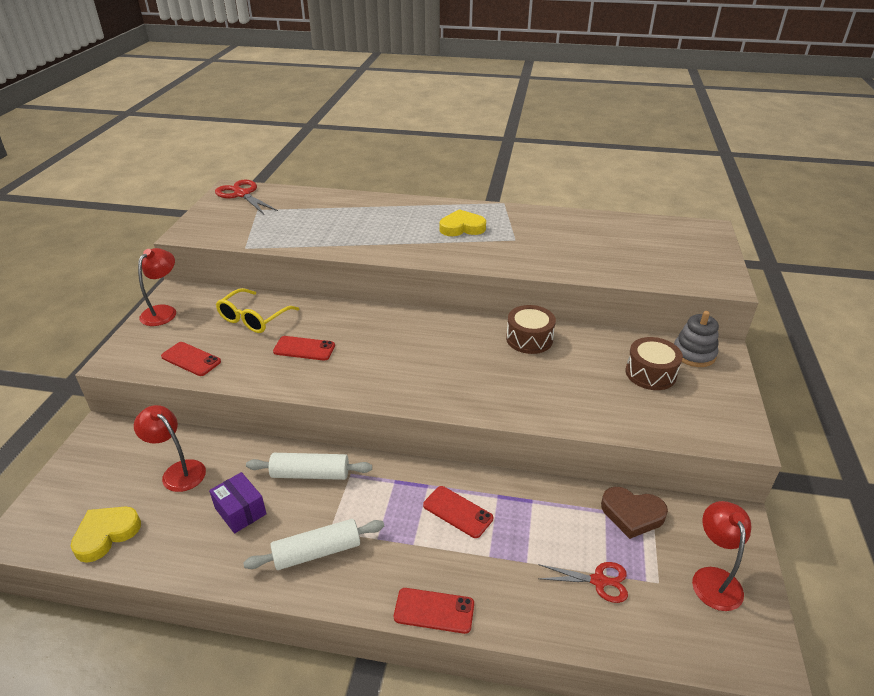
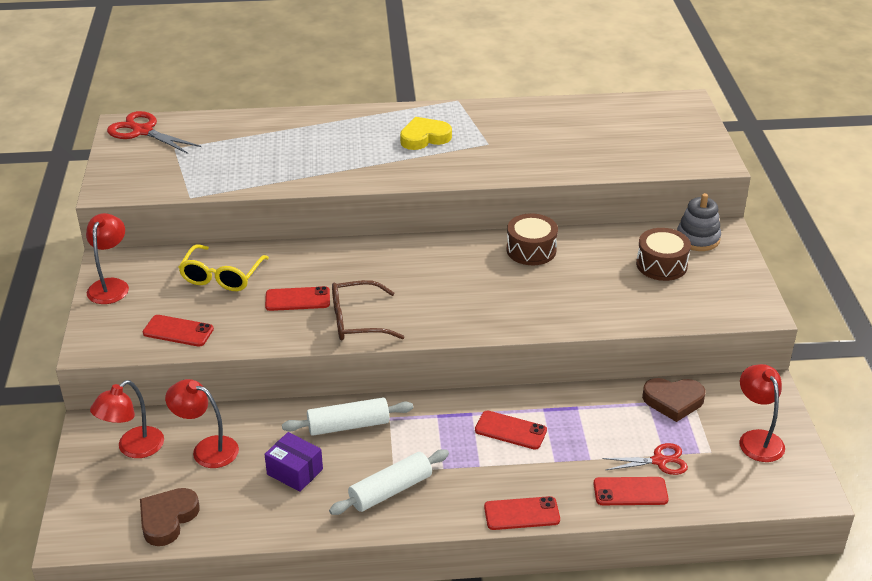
camera: 15 degrees left, 0 degrees up
(106, 534) = (167, 519): yellow heart -> brown heart
(120, 457) = (133, 448): none -> red lamp
(344, 377) = (357, 321): none -> brown glasses
(557, 611) = (630, 492): none -> red phone

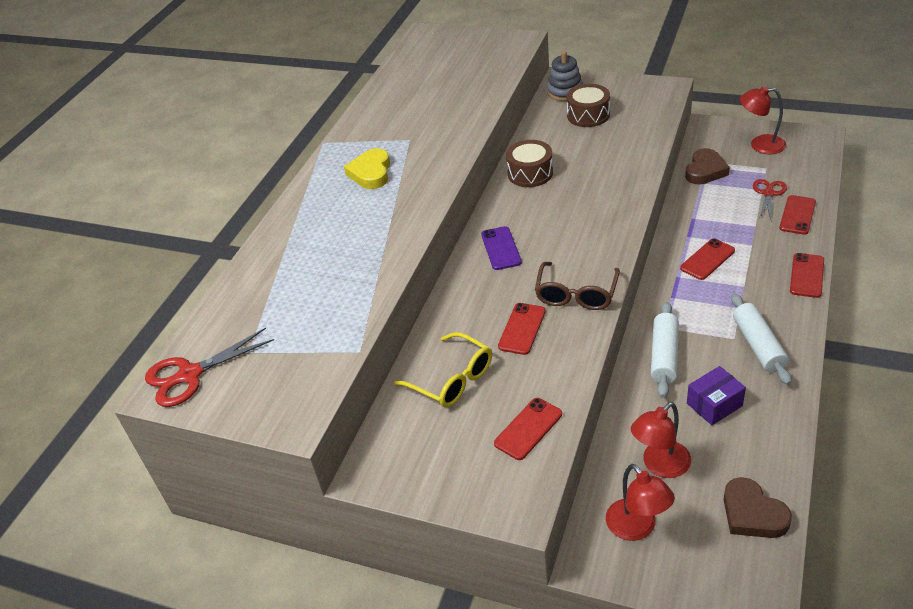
camera: 60 degrees left, 5 degrees up
(111, 285) = (414, 478): red lamp -> none
(403, 260) = (501, 248): none -> purple phone

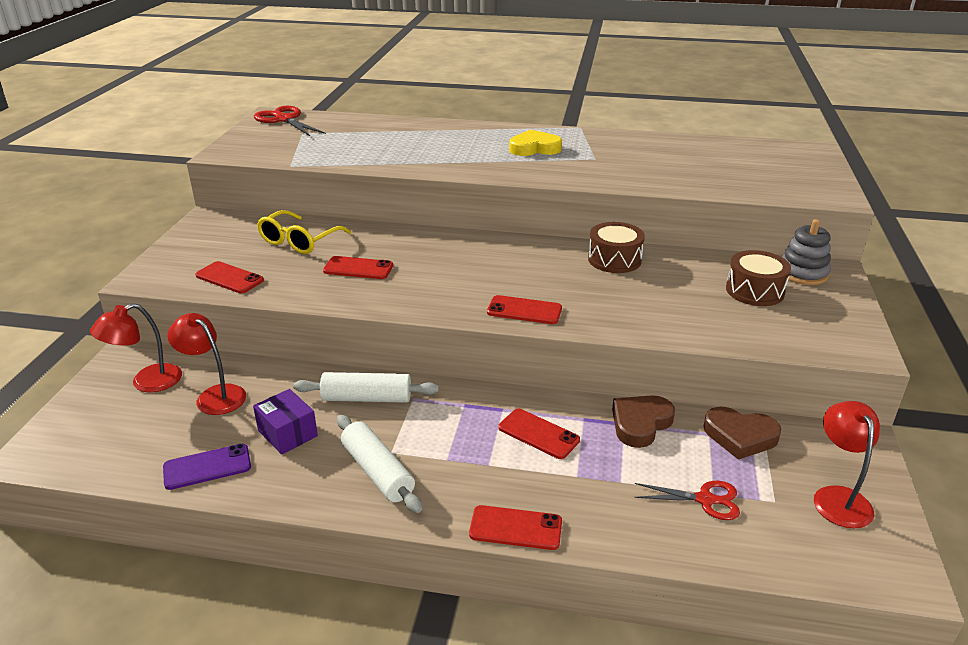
camera: 75 degrees right, 10 degrees down
(501, 248) = (479, 251): purple phone -> purple phone (207, 467)
(576, 294) = (405, 294): brown glasses -> none
(752, 513) = (133, 455): brown heart -> brown heart (640, 423)
(758, 345) = (378, 472): white rolling pin -> white rolling pin turned 75 degrees clockwise
(797, 215) = (658, 529): red phone -> red phone (524, 310)

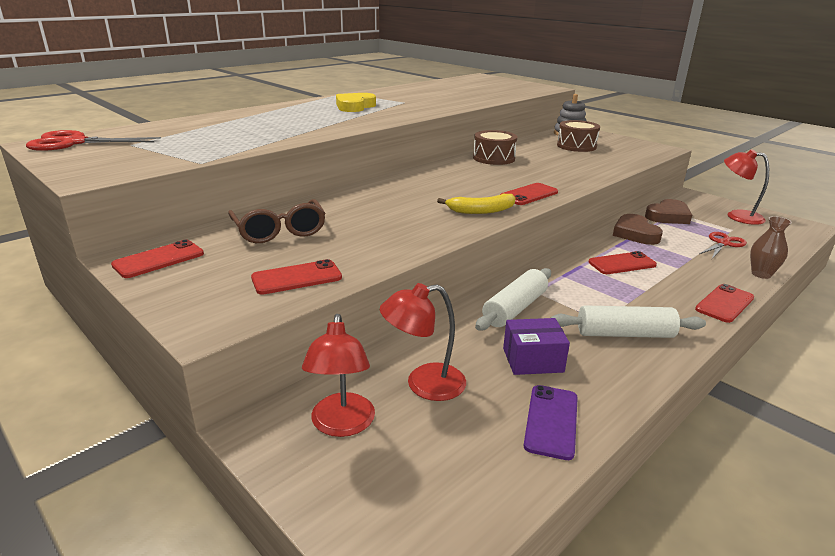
camera: 55 degrees left, 5 degrees down
(299, 241) = (279, 231): yellow glasses -> brown glasses
(358, 268) = (378, 223): red phone -> red phone (159, 259)
(445, 301) = (481, 211): none -> yellow banana
(639, 548) = (761, 274): none -> brown vase

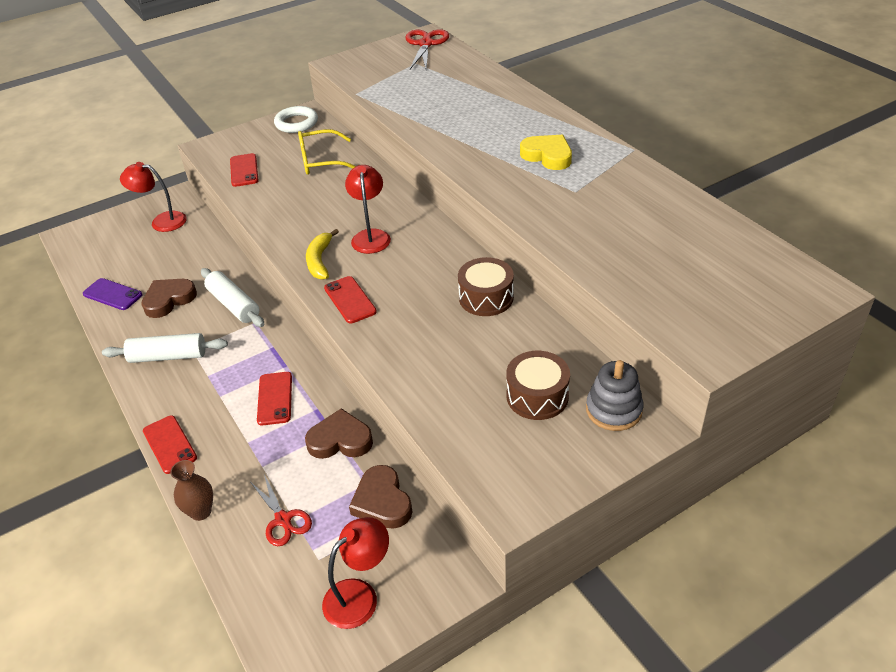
camera: 105 degrees right, 15 degrees up
(159, 259) = (296, 123): red phone -> white ring
(279, 231) = (320, 161): brown glasses -> yellow glasses
(424, 384) = (175, 251): red lamp -> red lamp (370, 236)
(533, 360) = (169, 300): purple box -> brown heart
(624, 334) = (168, 356): white rolling pin -> white rolling pin turned 75 degrees clockwise

